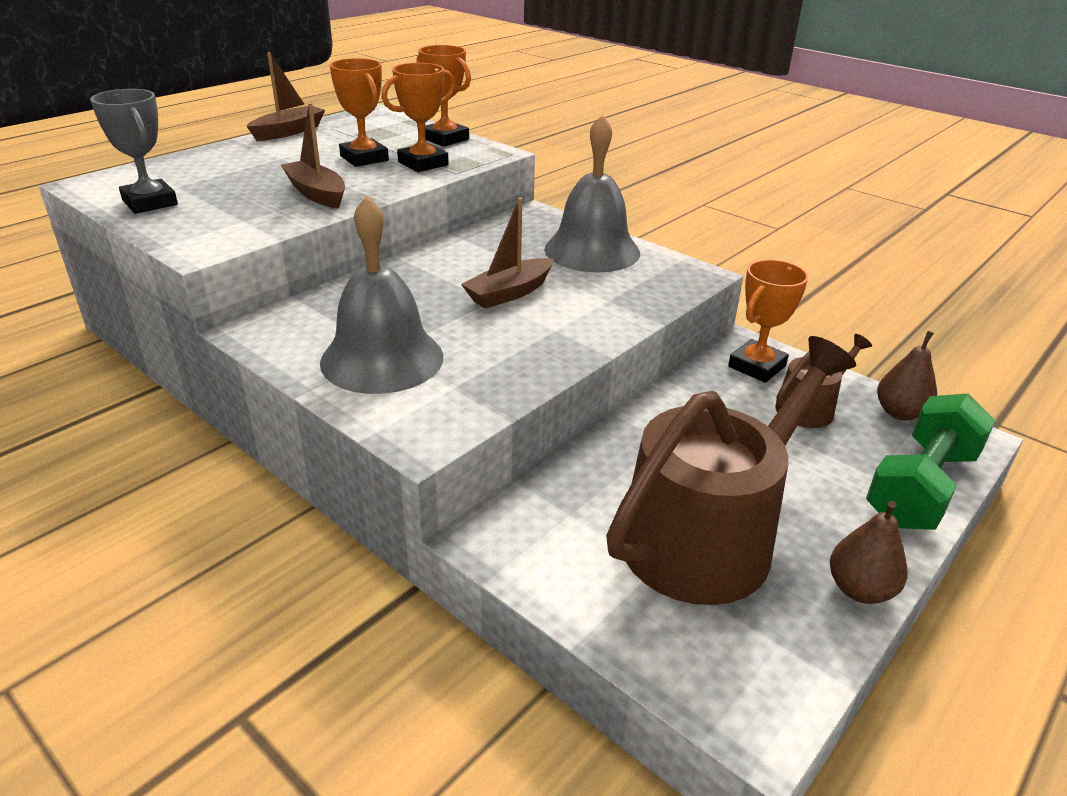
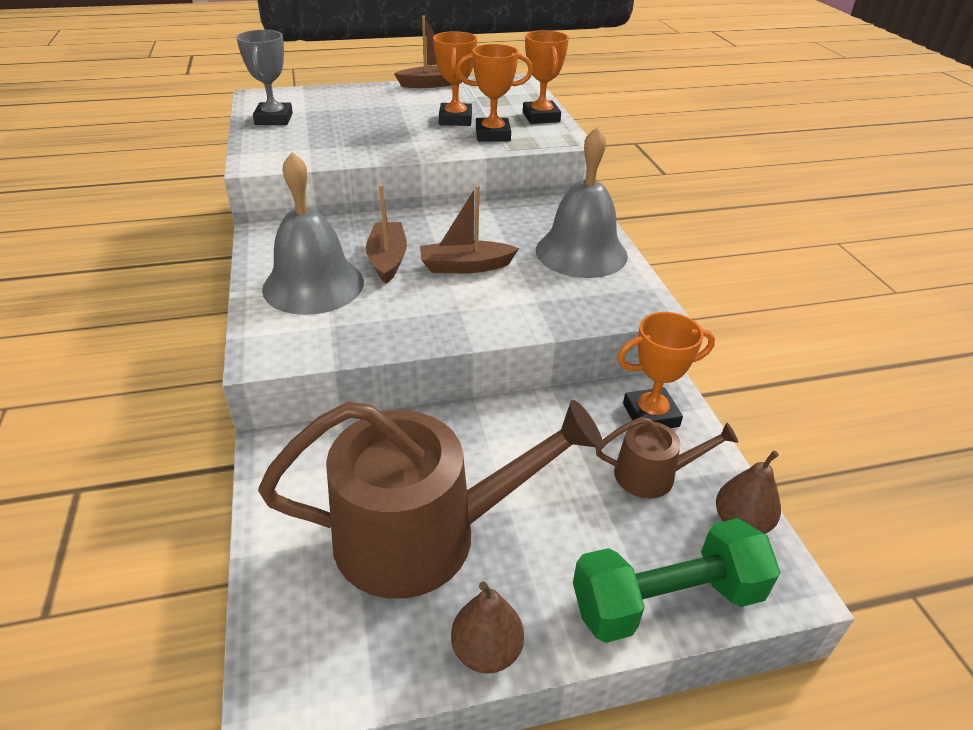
camera: 35 degrees right, 5 degrees up
(317, 194) = (382, 140): brown boat -> brown boat (387, 260)

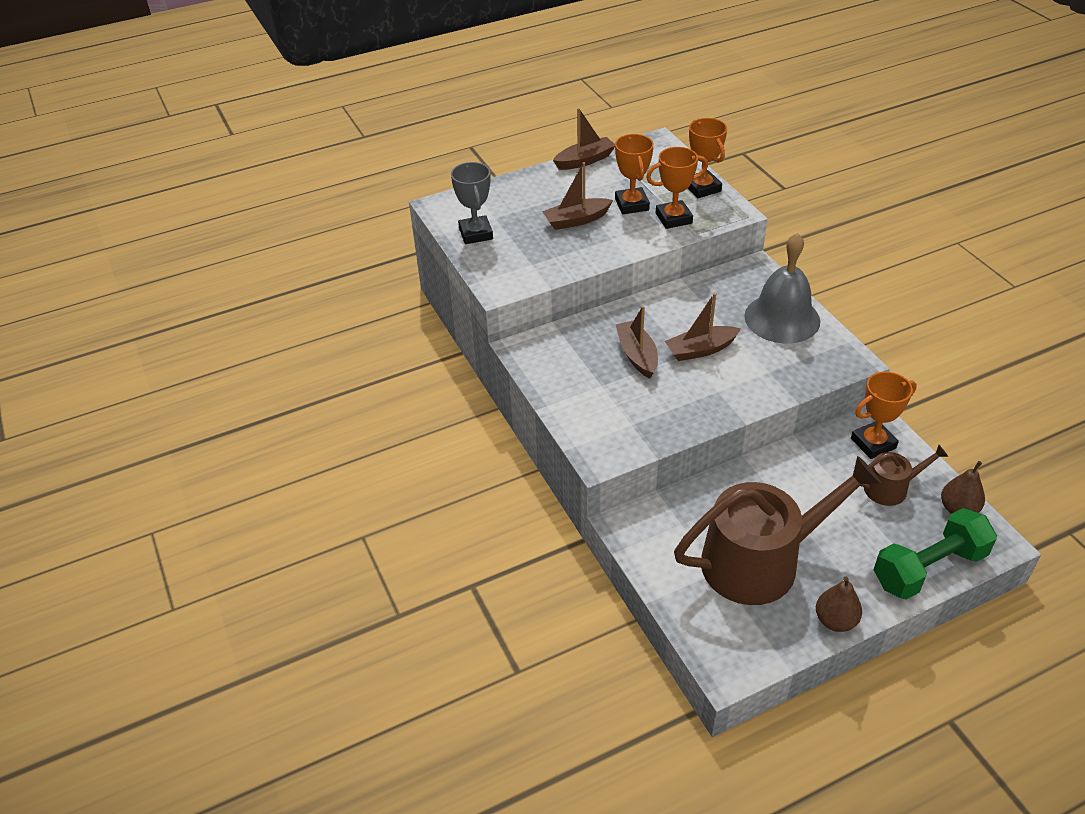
camera: 10 degrees left, 5 degrees up
(313, 285) = (595, 391): grey bell -> none
(387, 123) = (576, 220): none -> brown boat

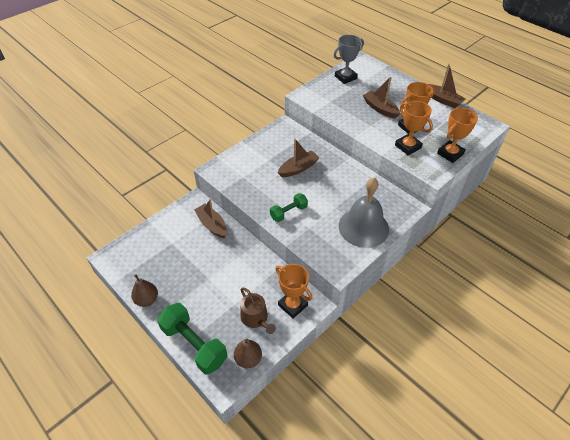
camera: 70 degrees right, 5 degrees up
(700, 350) = (315, 194): brown boat -> brown boat (212, 225)
(732, 386) = (288, 212): none -> green dumbbell
(761, 561) = (182, 261): brown watering can -> none

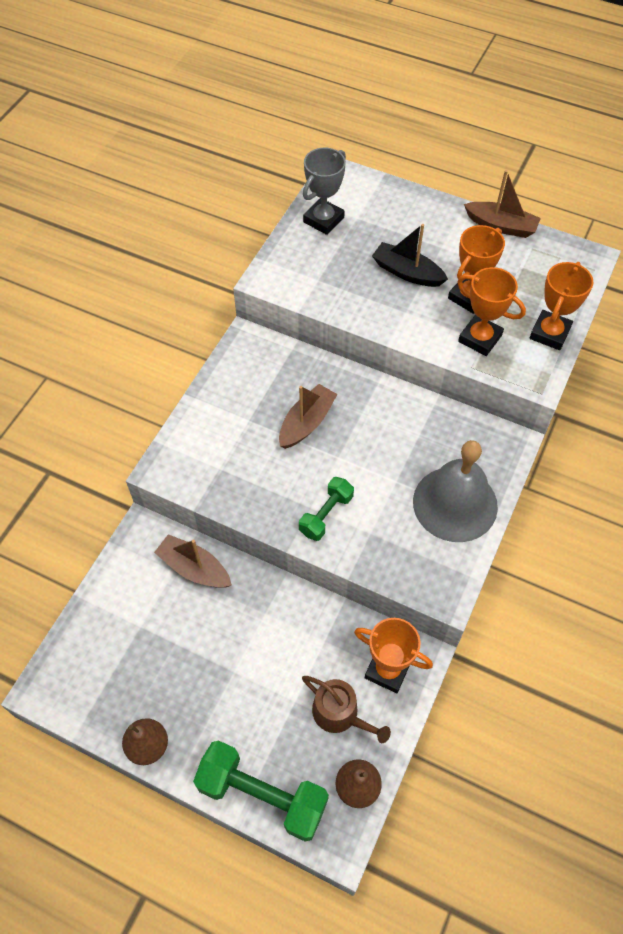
camera: 20 degrees left, 10 degrees up
(380, 109) = (407, 272): brown boat -> black boat

